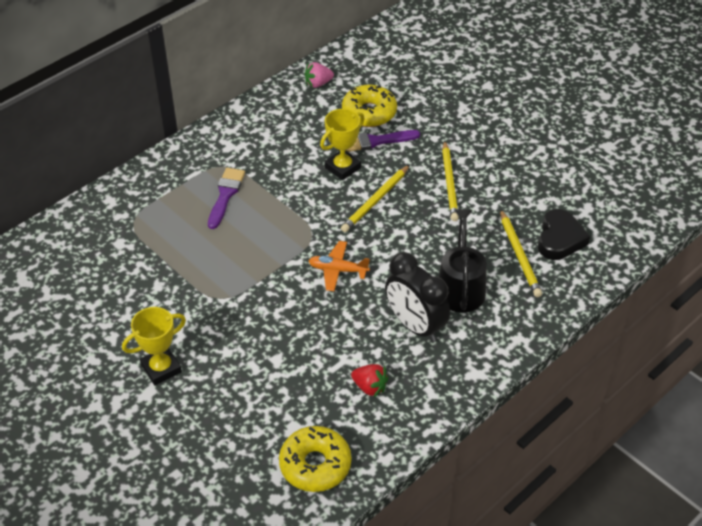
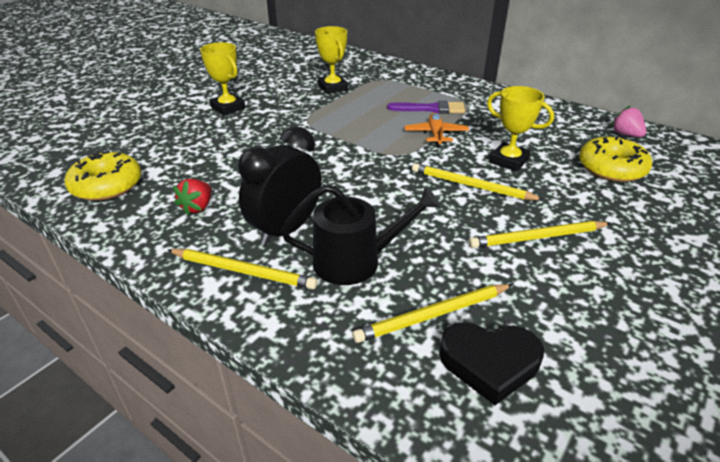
camera: 80 degrees right, 10 degrees down
(140, 267) = (333, 88): none -> yellow trophy
(338, 270) = (357, 173): orange plane -> orange plane (436, 135)
(376, 141) = (568, 177): purple brush -> none
(462, 354) = (243, 271): none -> yellow pencil

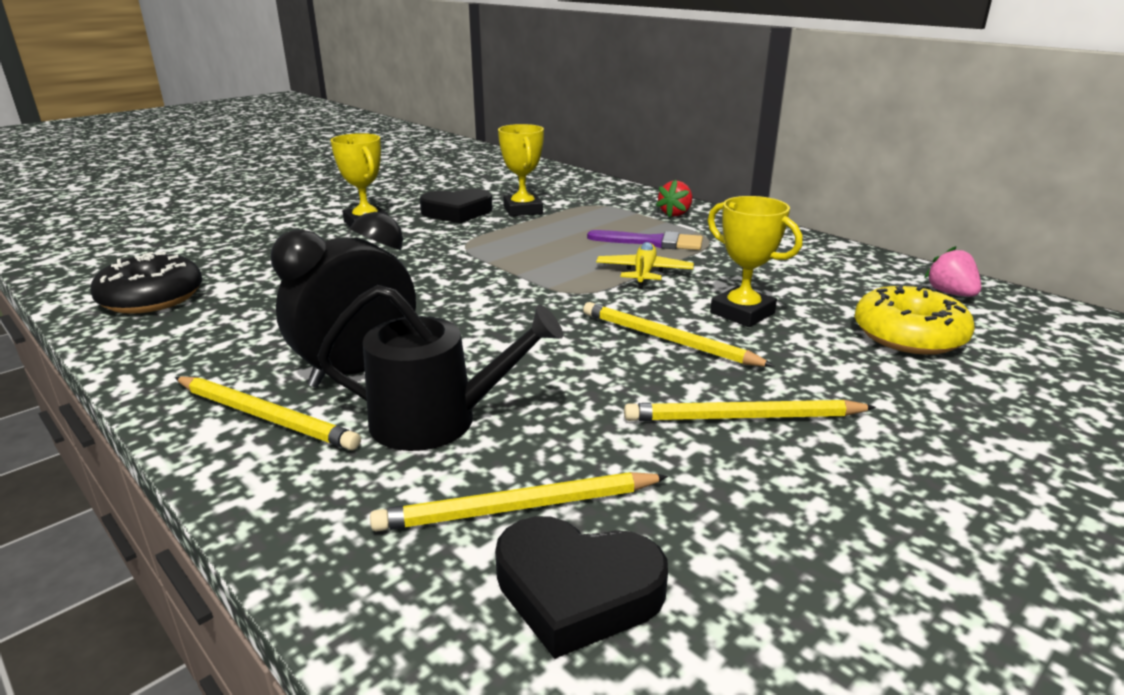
camera: 10 degrees right, 10 degrees down
(107, 185) = (152, 298): yellow donut -> black donut
(197, 207) = (253, 332): red strawberry -> red strawberry (675, 214)
(288, 93) = (457, 212): none -> black heart
(436, 135) = (644, 273): orange plane -> yellow plane

